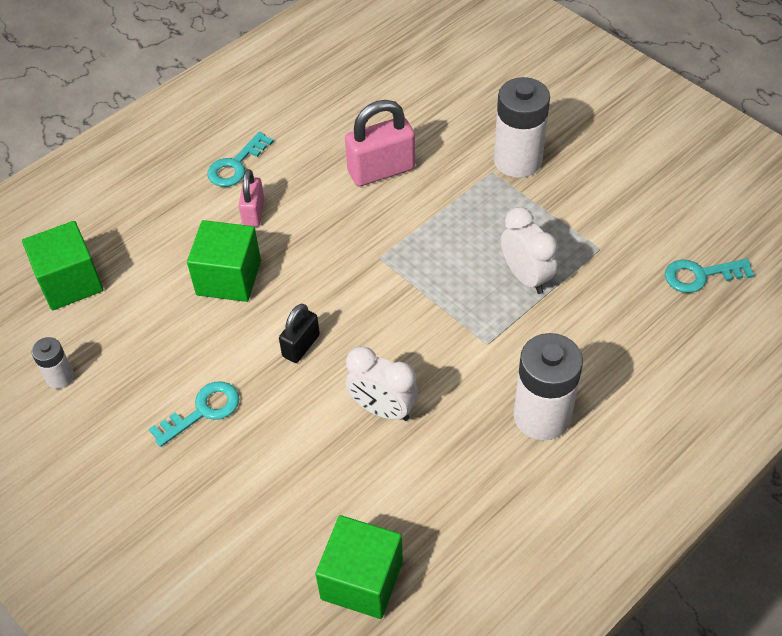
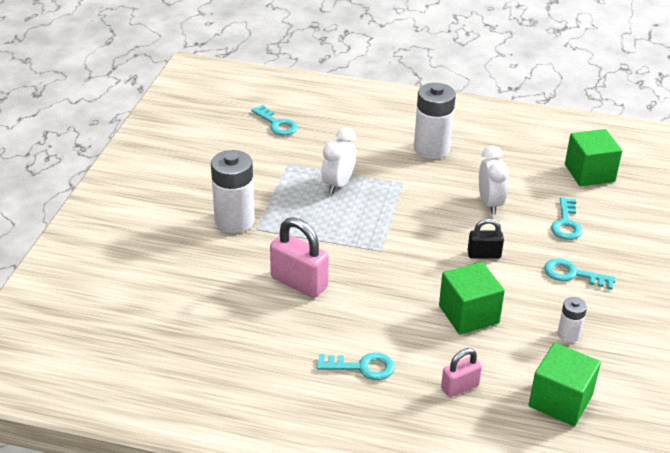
camera: 125 degrees left, 15 degrees down
(60, 377) = (630, 356): white battery -> white battery (568, 334)
(253, 213) = (400, 331): pink padlock -> pink padlock (460, 387)
(287, 469) = (566, 223): none -> turquoise key

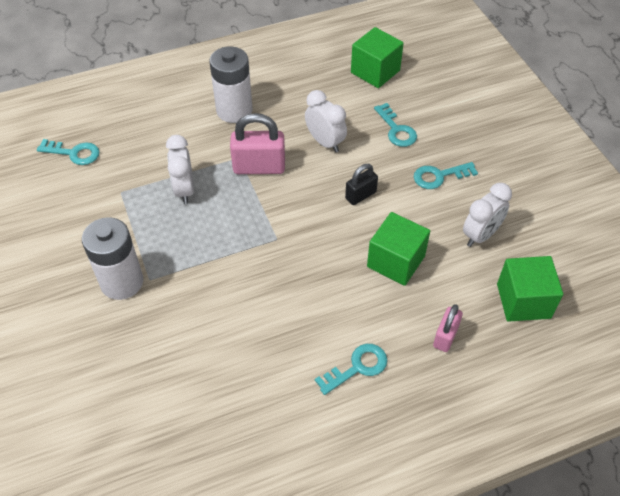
camera: 35 degrees left, 15 degrees up
(299, 282) = (235, 314): pink padlock -> pink padlock (259, 167)
(568, 334) = (480, 235): white battery -> white clock

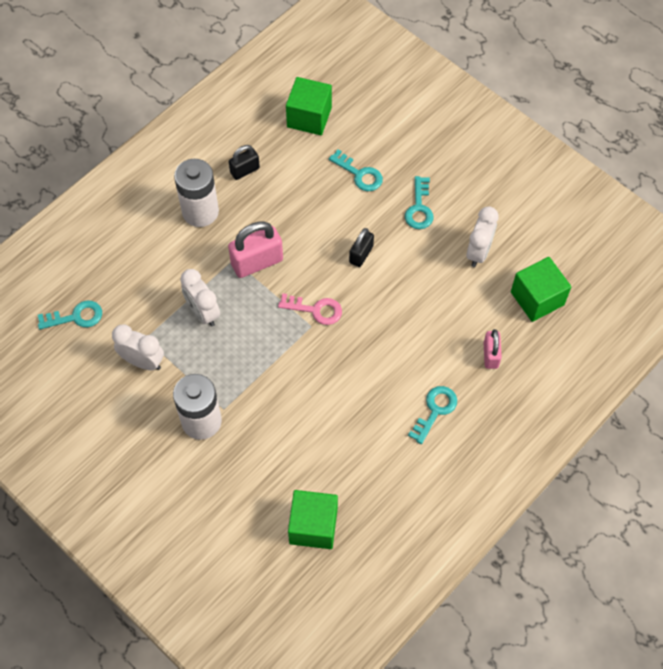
camera: 25 degrees left, 10 degrees up
(289, 226) = (315, 310): none -> pink key
(293, 93) = (245, 170): none -> black padlock
(325, 142) = (302, 213): white clock -> white clock (143, 361)
(396, 261) = (421, 305): green cube -> green cube (313, 526)
(439, 176) = (419, 208): turquoise key -> turquoise key turned 45 degrees counterclockwise

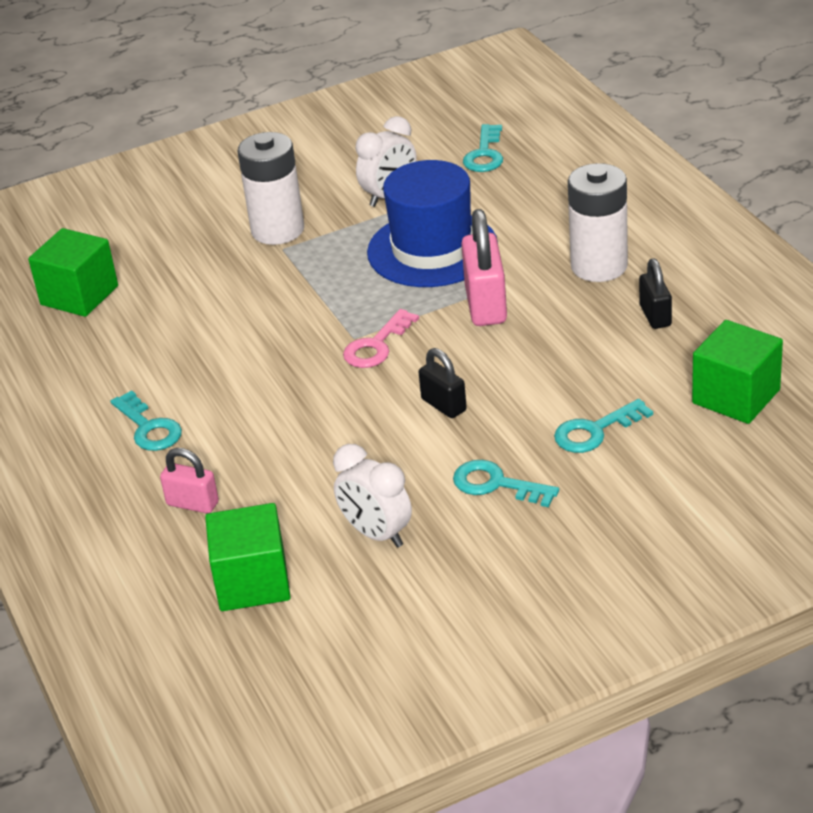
camera: 115 degrees right, 25 degrees down
(203, 312) = (432, 249): white clock -> blue hat

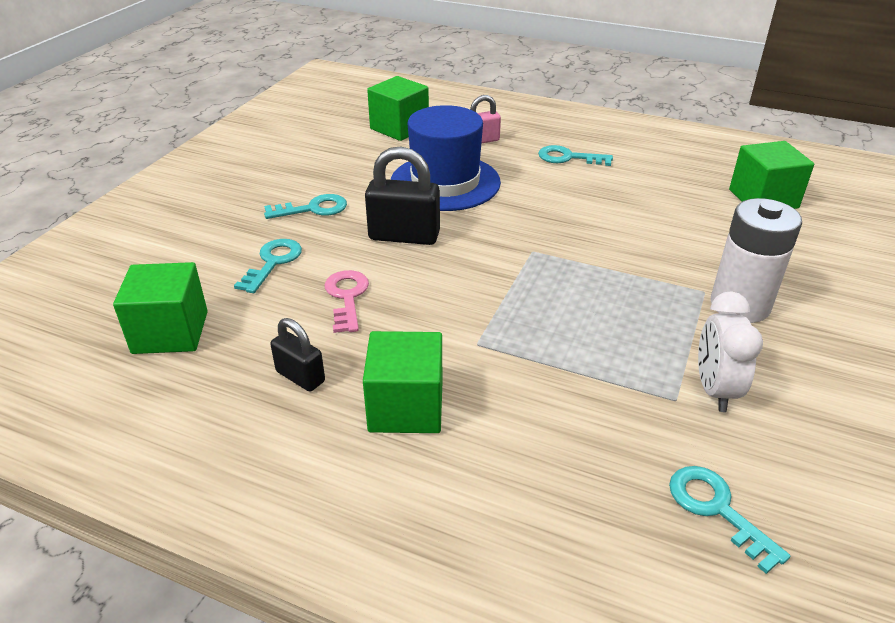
camera: 135 degrees right, 0 degrees up
(376, 534) = (359, 164): white clock -> none
(377, 345) = (507, 253): pink key -> pink key (347, 297)
(432, 249) = (585, 350): blue hat -> blue hat (445, 182)
(443, 405) = (404, 236): black padlock -> black padlock, size x1.68
(485, 305) = (467, 319): pink padlock -> none
(599, 266) = (406, 407): white battery -> green cube

